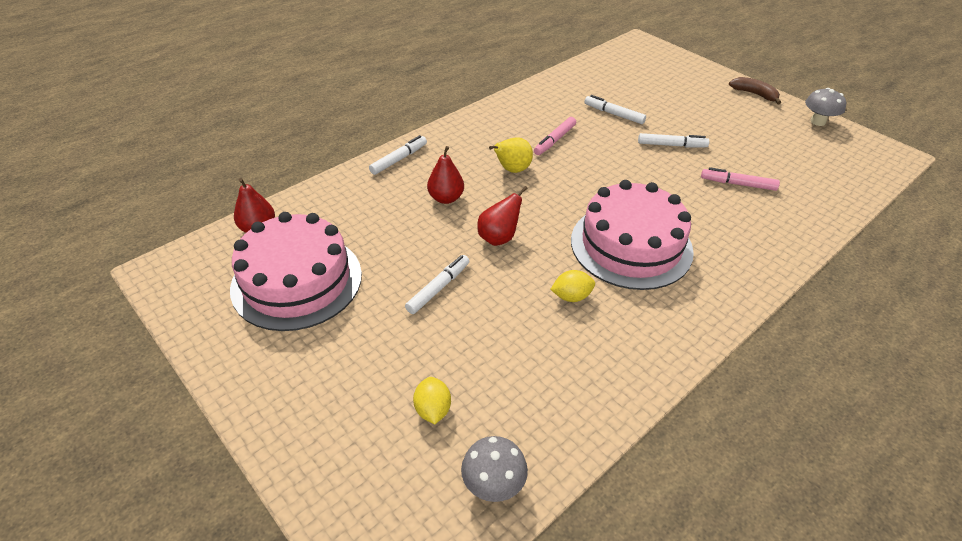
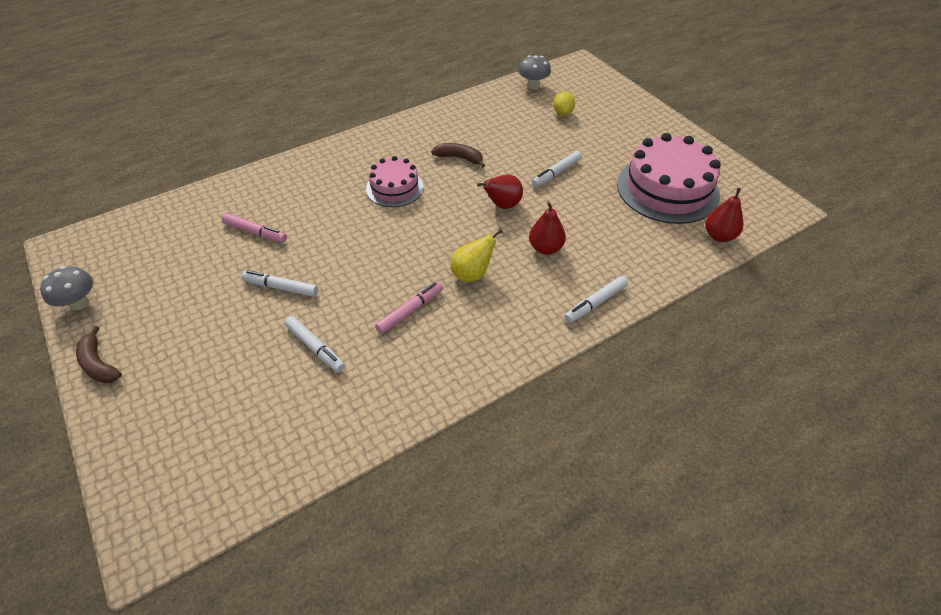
camera: 170 degrees left, 5 degrees up
(571, 296) = (459, 158): yellow lemon -> brown banana
(631, 245) = (394, 188): pink cake -> pink cake, size x0.57

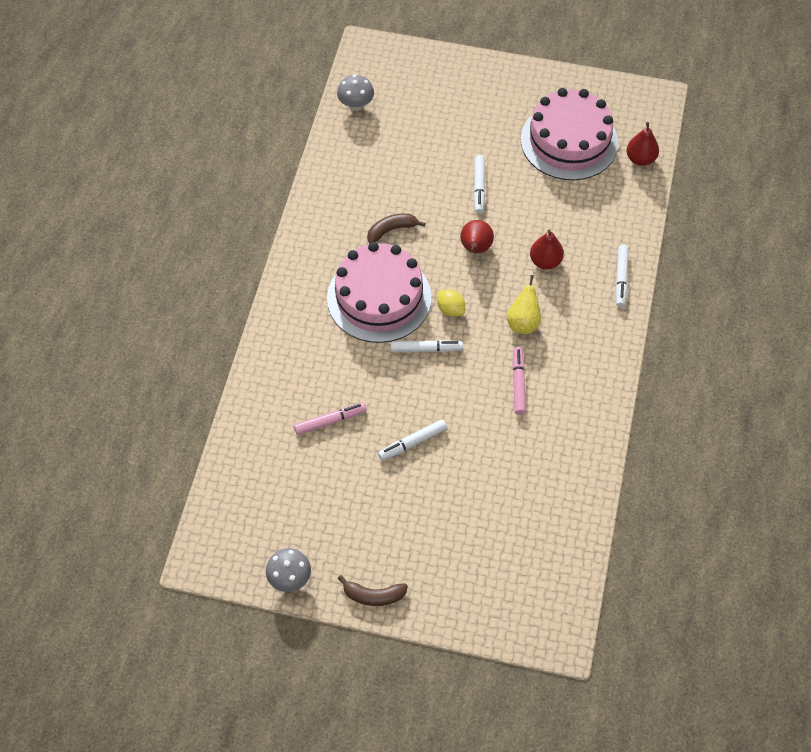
camera: 45 degrees left, 10 degrees up
(315, 347) = (493, 459): white marker -> white marker (426, 349)
(394, 188) = (379, 298): pink cake -> pink cake, size x1.75
(563, 113) = (415, 119): yellow lemon -> yellow lemon (450, 309)

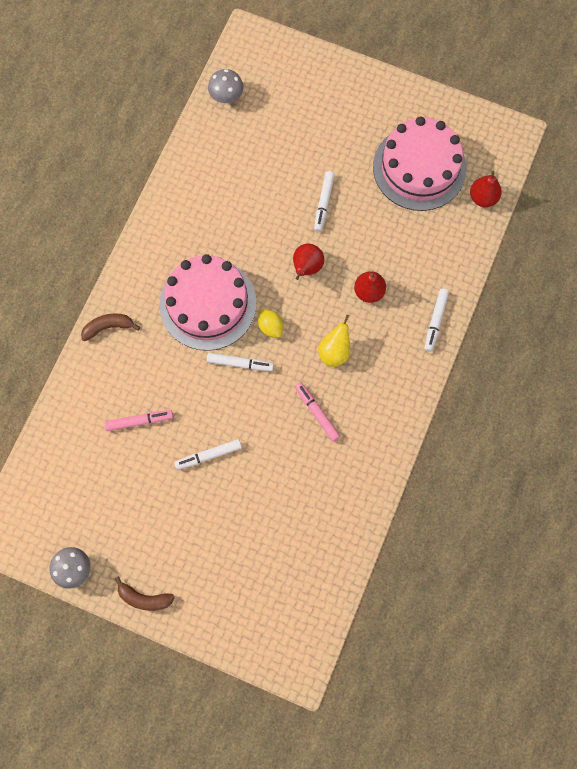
camera: 10 degrees right, 15 degrees up
(391, 230) = (233, 235): brown banana -> brown banana (108, 327)
(518, 383) = (317, 412): pink marker -> pink marker turned 45 degrees counterclockwise

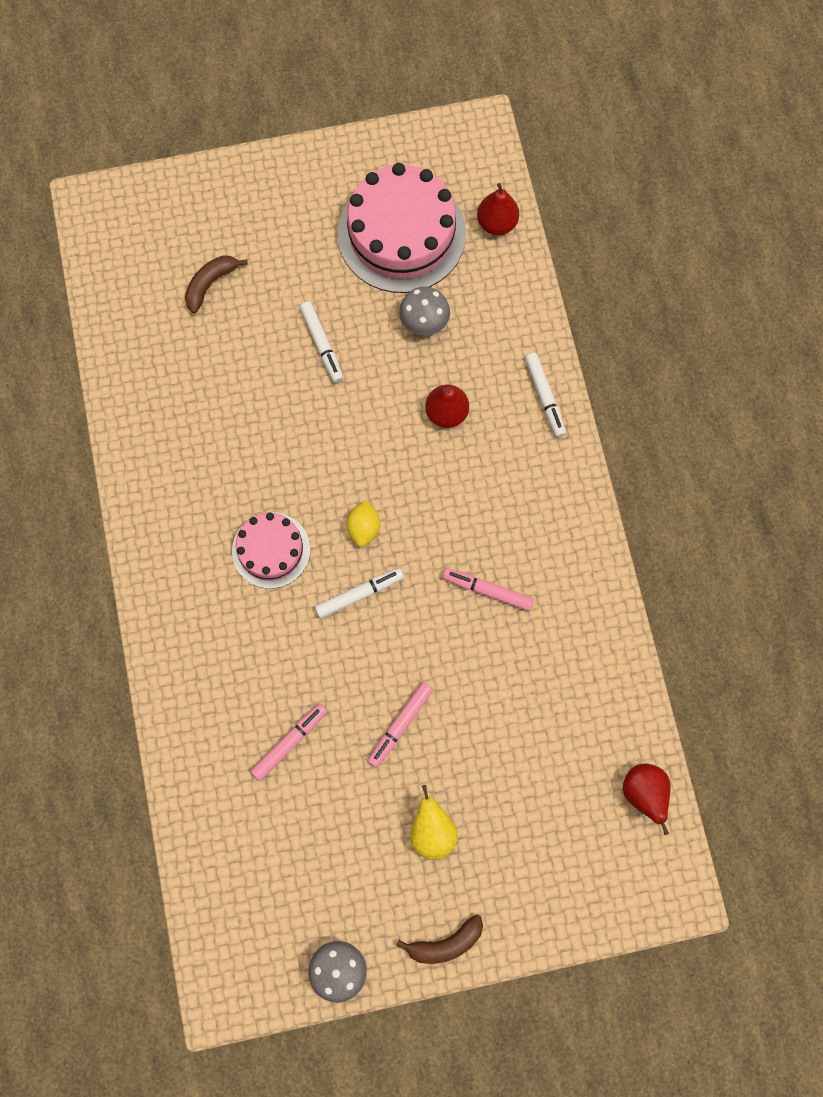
camera: 35 degrees left, 0 degrees up
(108, 327) = (172, 657): brown banana -> brown banana (210, 284)
(208, 304) = (271, 550): pink cake -> pink cake, size x0.57
(208, 455) = (400, 725): white marker -> pink marker
(226, 97) = (116, 292): grey mushroom -> grey mushroom (424, 323)
(270, 327) = (364, 528): yellow lemon -> yellow lemon turned 75 degrees clockwise
(307, 267) = (356, 431): red pear -> red pear (643, 793)
(334, 352) = (457, 507): yellow pear -> yellow pear (432, 831)

